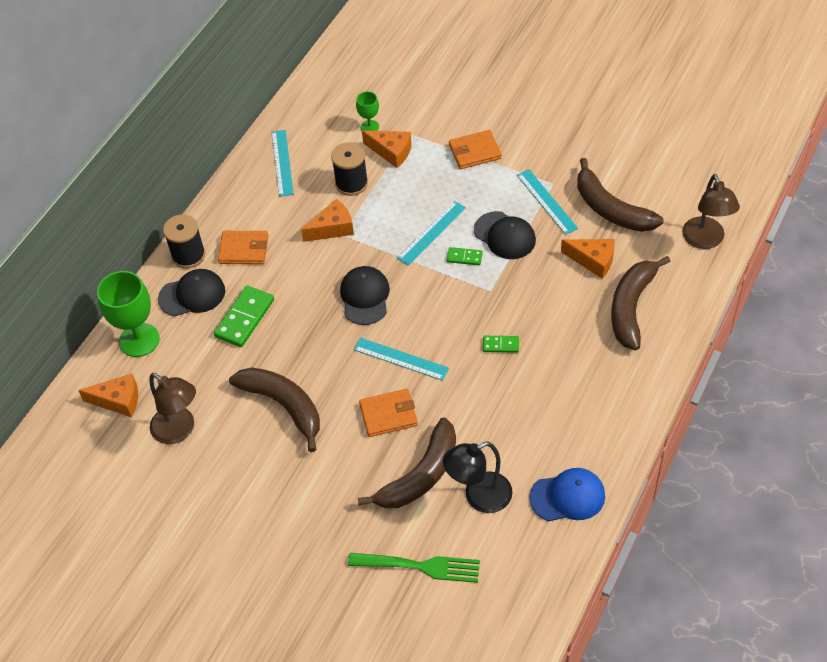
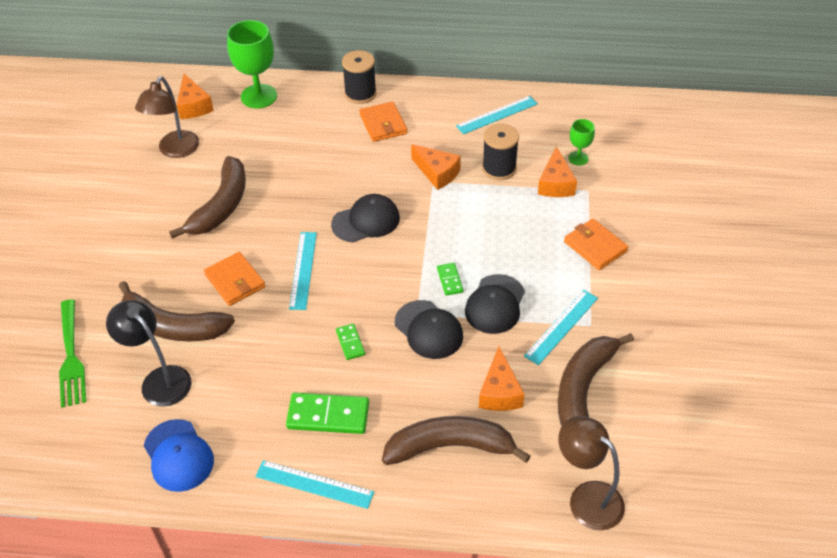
camera: 65 degrees right, 5 degrees down
(192, 295) = (319, 110): black cap -> black cap (428, 330)
(244, 318) = (307, 150): green domino -> green domino (328, 415)
(431, 232) = (469, 245): turquoise ruler -> turquoise ruler (314, 484)
(705, 240) = (587, 497): brown lamp -> brown lamp turned 75 degrees clockwise

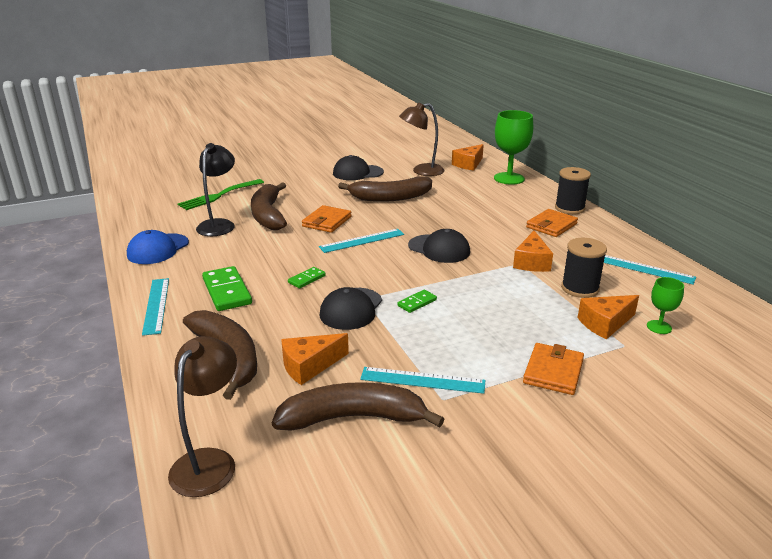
camera: 60 degrees right, 20 degrees down
(495, 304) = (412, 333): black cap -> black cap (357, 173)

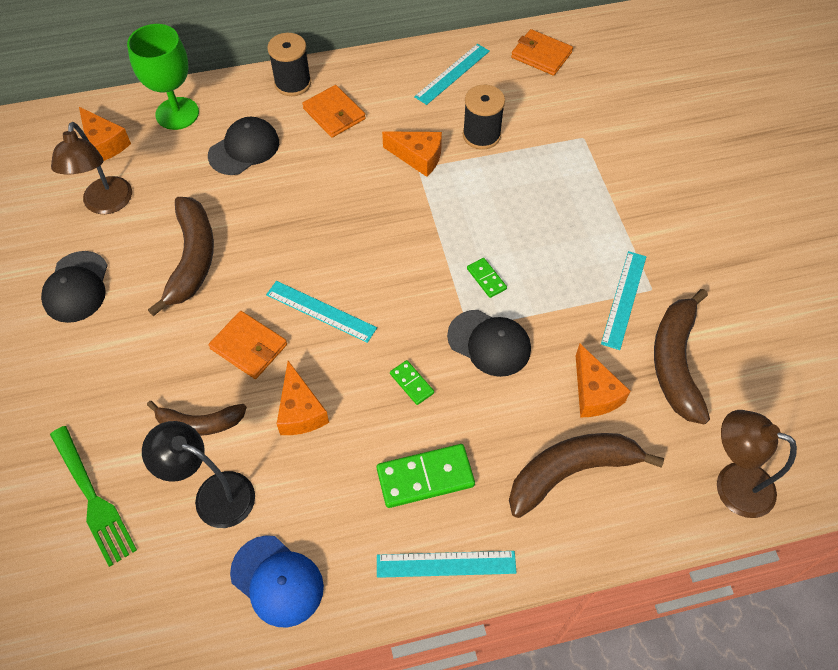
camera: 80 degrees left, 30 degrees up
(268, 215) = (199, 423): brown banana -> brown banana, size x0.63
(362, 240) = (321, 311): turquoise ruler -> turquoise ruler turned 45 degrees counterclockwise
(439, 249) = (365, 234): black cap -> black cap (244, 149)
(553, 372) = (618, 199): orange wallet -> orange wallet (541, 55)
(605, 323) = (547, 138): orange cheese -> orange cheese (300, 411)
(659, 327) = (558, 103): green goblet -> none

